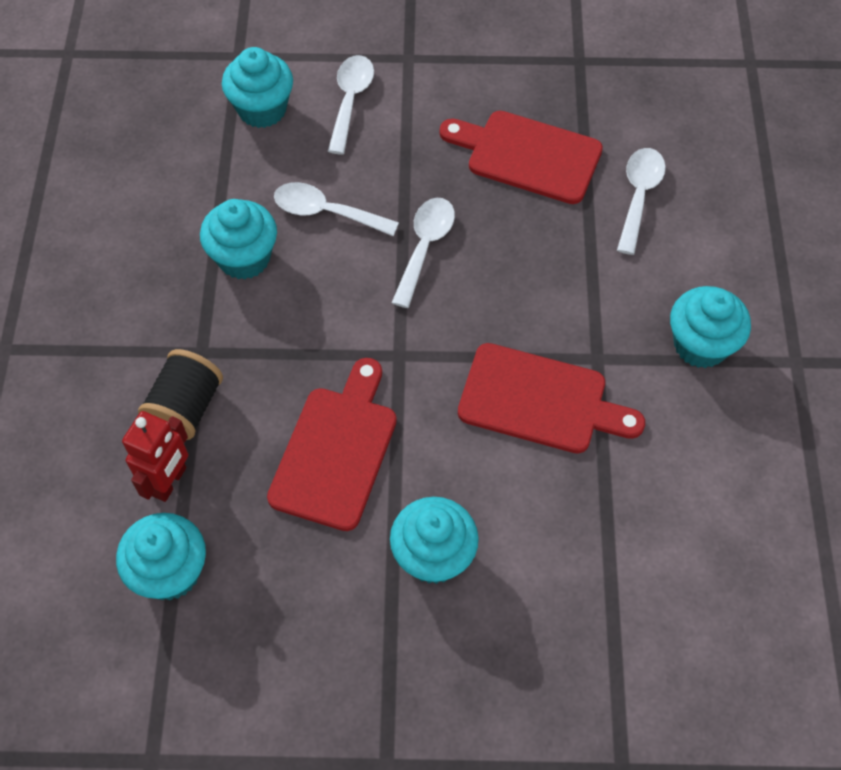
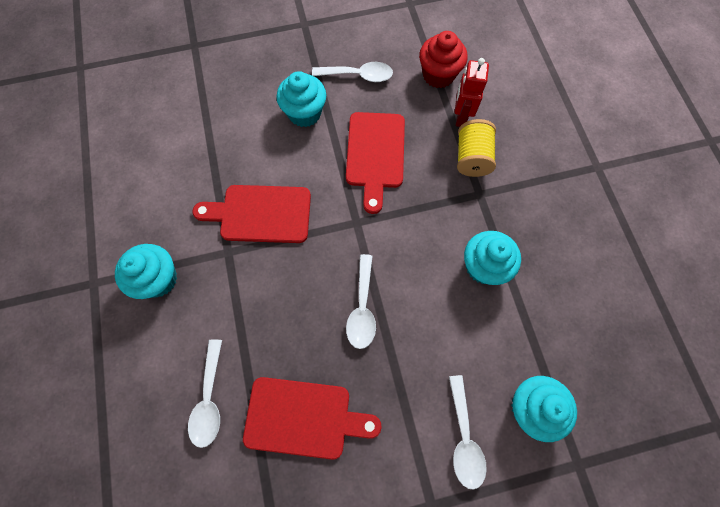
camera: 165 degrees right, 10 degrees up
(170, 572) = (438, 75): turquoise cupcake -> red cupcake
(186, 408) = (472, 158): black spool -> yellow spool
(327, 212) = (441, 319): white spoon -> white spoon (358, 75)

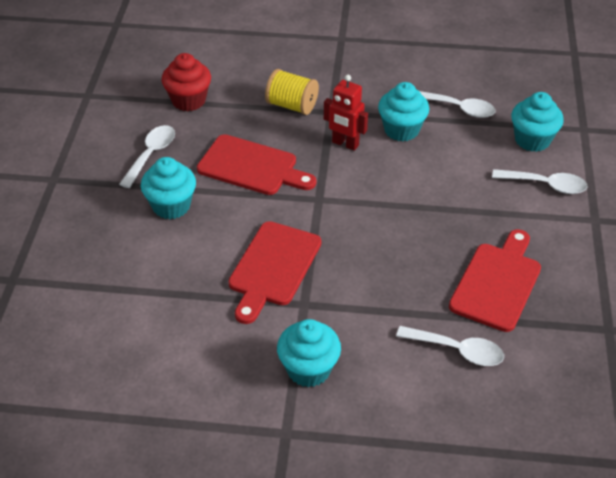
camera: 70 degrees left, 25 degrees down
(362, 308) = (408, 217): white spoon -> white spoon (458, 108)
(460, 116) = (244, 100): red robot -> red robot (345, 144)

